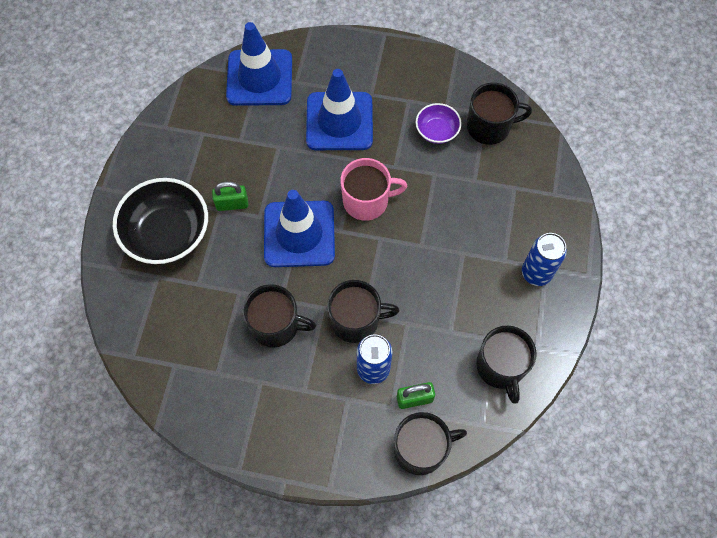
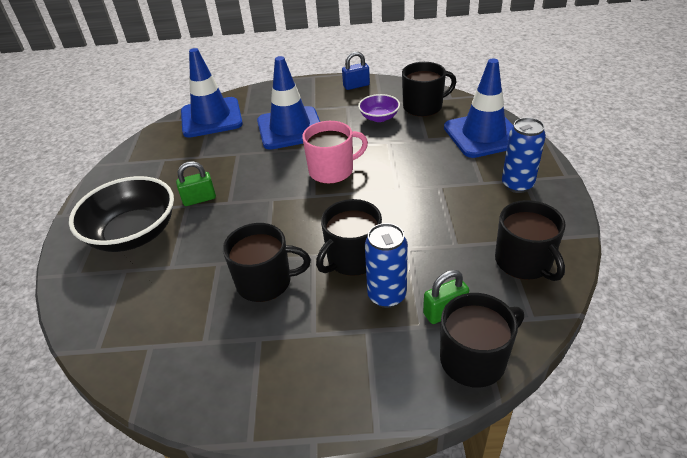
camera: 10 degrees left, 25 degrees down
(299, 234) = (272, 206): blue traffic cone -> blue traffic cone (483, 135)
(356, 320) = (352, 258): black mug -> black mug turned 150 degrees clockwise
(428, 66) = (356, 86): none -> blue padlock

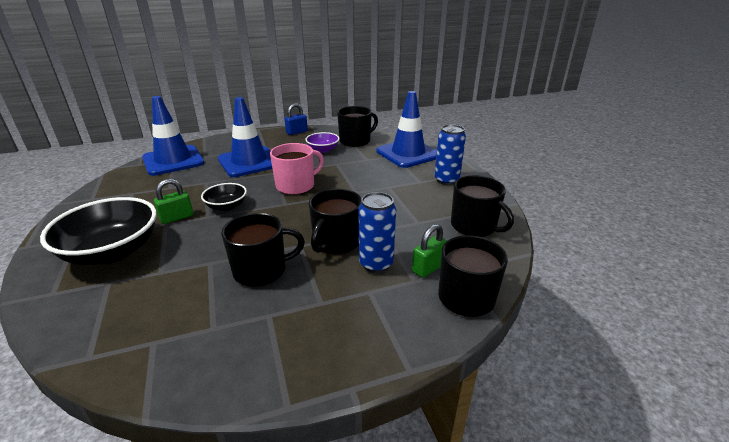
camera: 20 degrees left, 10 degrees down
(251, 191) = (226, 206): none -> black bowl

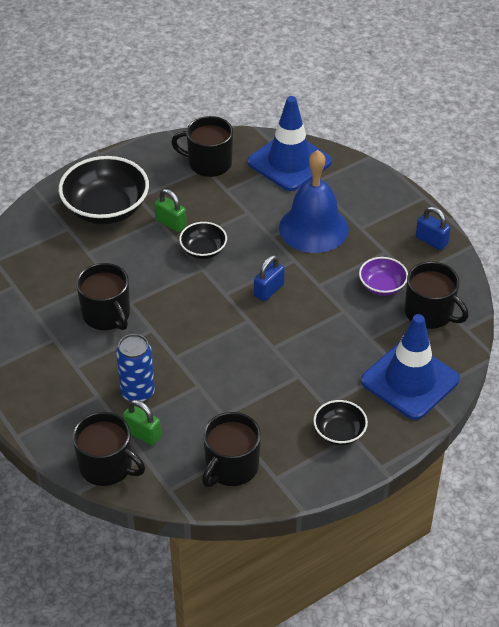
camera: 75 degrees right, 15 degrees up
(249, 162) = (313, 228): blue traffic cone -> blue bell
(296, 186) = (269, 290): pink mug -> blue padlock
(336, 242) = (164, 355): black mug -> black mug (209, 163)
(446, 180) = (339, 432): blue can -> black bowl

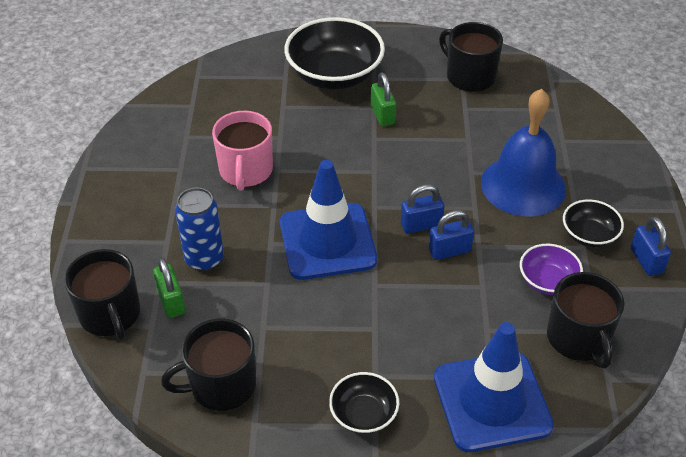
camera: 35 degrees right, 0 degrees up
(107, 315) = (245, 171): black mug -> pink mug
(203, 250) = (391, 154): black bowl -> black bowl (589, 235)
(289, 162) = (553, 110): blue traffic cone -> blue traffic cone (327, 241)
(303, 298) = (449, 250): none -> blue padlock

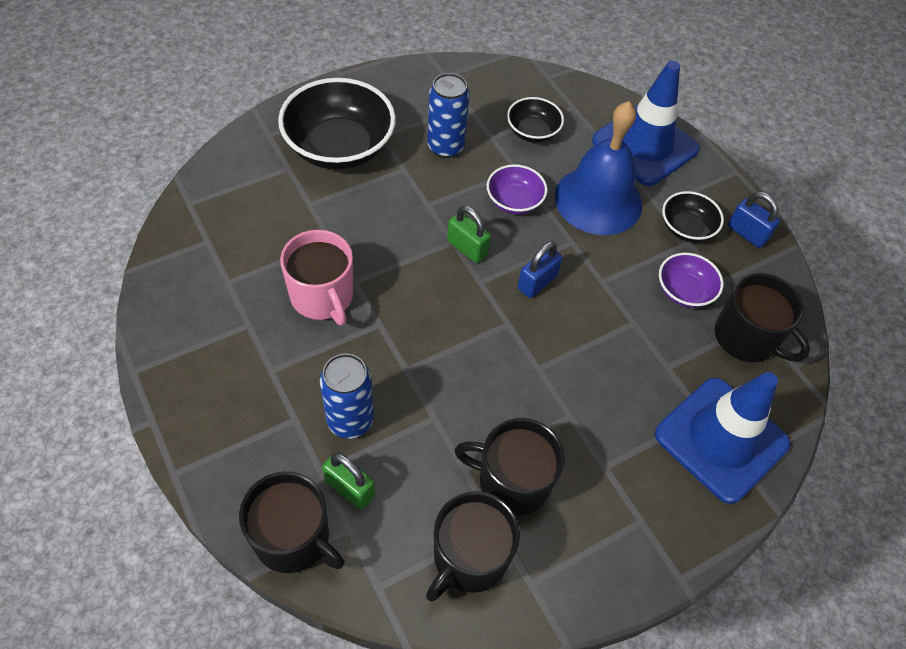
camera: 35 degrees left, 10 degrees up
(327, 241) = (462, 341): blue traffic cone -> blue traffic cone (645, 145)
(363, 414) = (623, 514): black bowl -> black bowl (532, 132)
(382, 115) = (418, 175): green padlock -> green padlock (467, 248)
(420, 103) = (445, 147): none -> blue can
(447, 160) = (514, 201): none -> purple bowl
(449, 250) = (581, 298): blue padlock -> none
(469, 76) = (472, 100): black mug -> black mug (512, 481)

